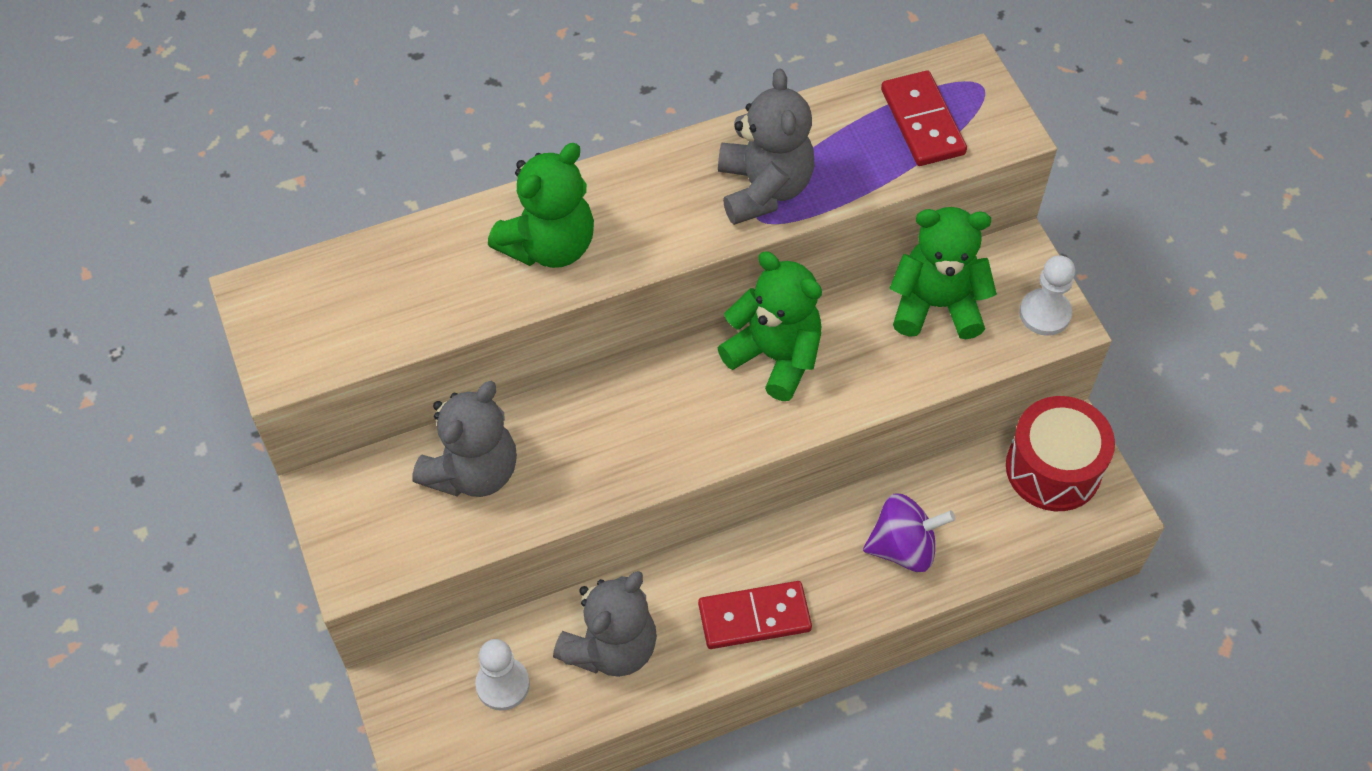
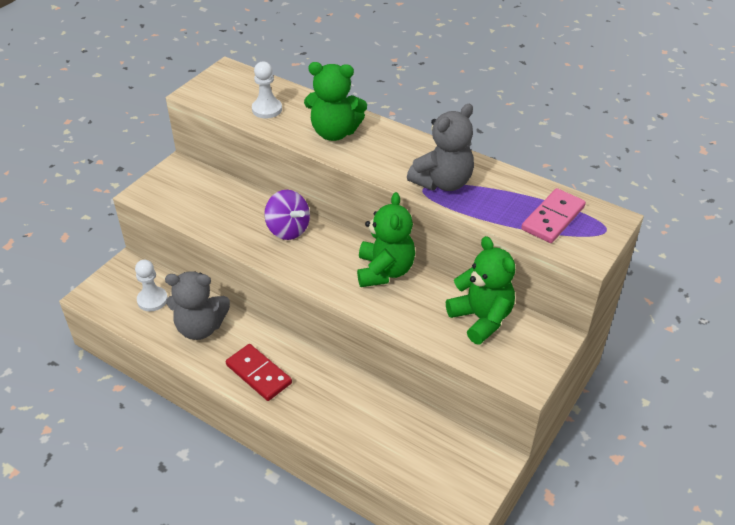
camera: 55 degrees right, 15 degrees down
(473, 471) = (225, 203): grey teddy bear -> none
(903, 547) = (351, 416): purple spinning top -> purple spinning top (288, 230)
(923, 122) = (553, 218): red domino -> pink domino
(1045, 313) = (525, 368): white pawn -> white pawn (267, 109)
(1053, 468) = (464, 462): red drum -> none

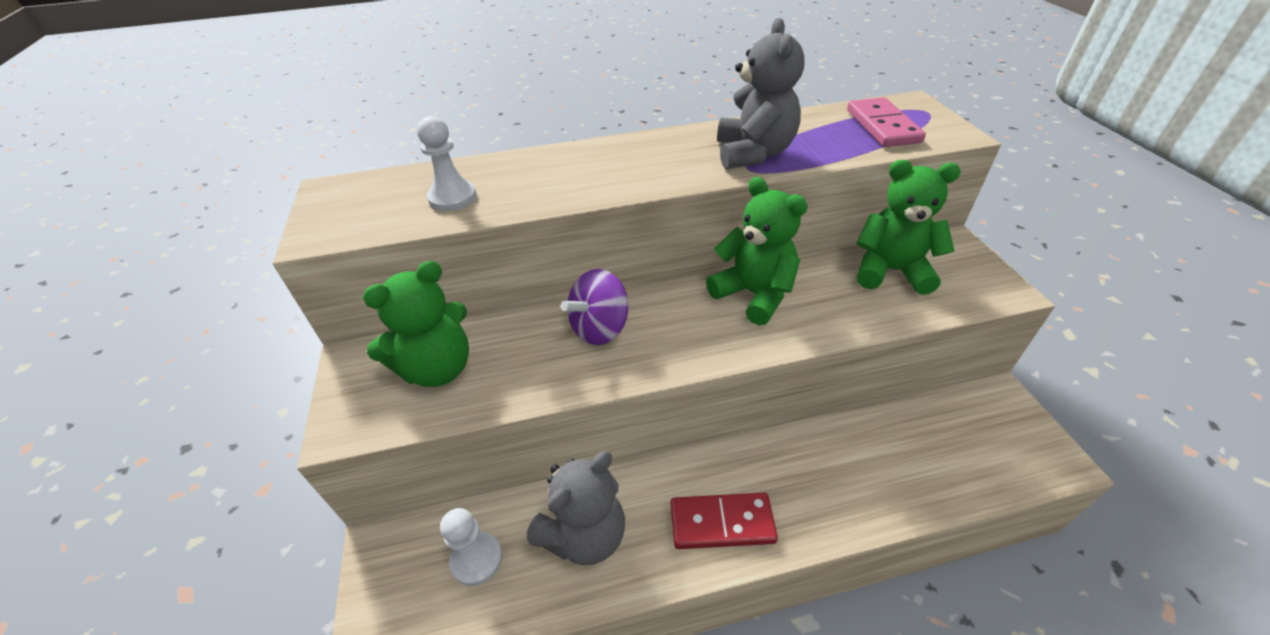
camera: 45 degrees left, 0 degrees up
(288, 230) = (600, 328): purple spinning top -> purple spinning top turned 135 degrees clockwise
(334, 132) = (572, 175): green teddy bear -> green teddy bear (437, 368)

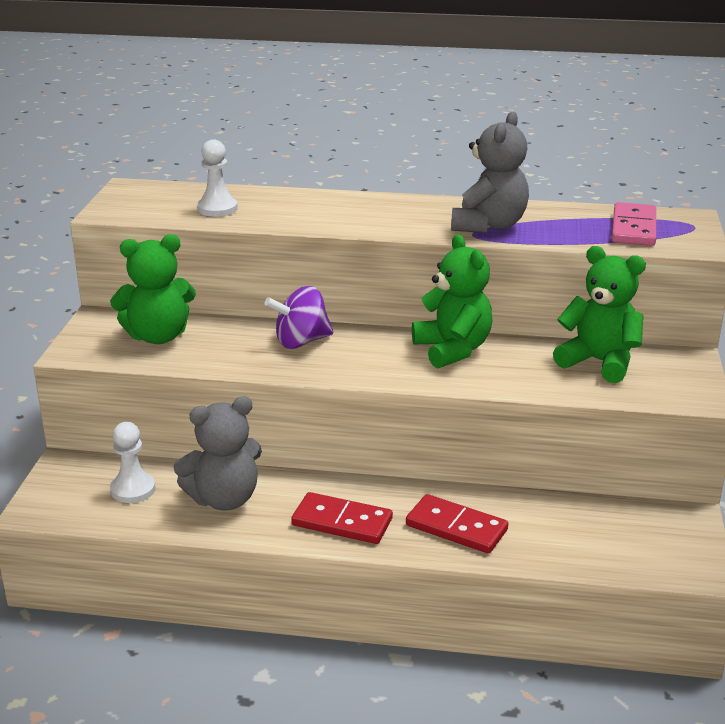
camera: 20 degrees right, 15 degrees down
(830, 487) = (456, 527): none -> red domino

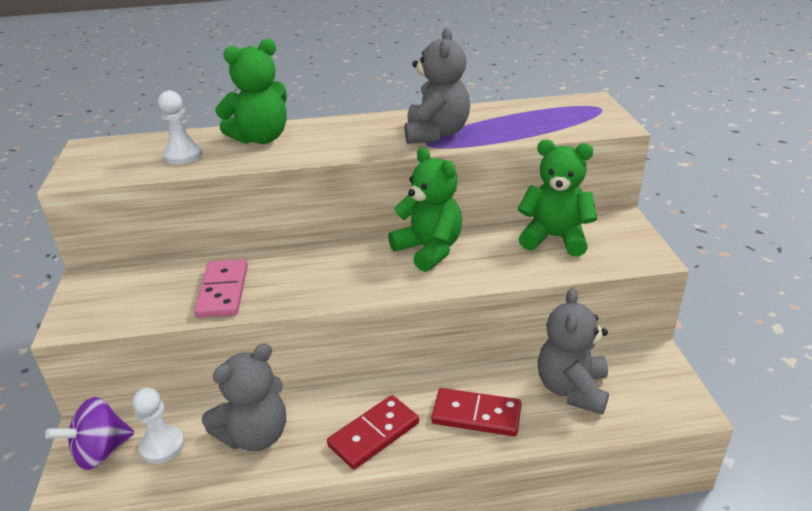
camera: 15 degrees left, 5 degrees up
(158, 336) = (152, 289): green teddy bear -> green teddy bear (261, 138)
(301, 342) = (291, 268): purple spinning top -> purple spinning top (101, 452)
(342, 522) = (374, 434): red domino -> red domino turned 45 degrees counterclockwise
(573, 526) = (572, 389): none -> grey teddy bear
(634, 228) = (555, 117): pink domino -> pink domino (223, 291)

